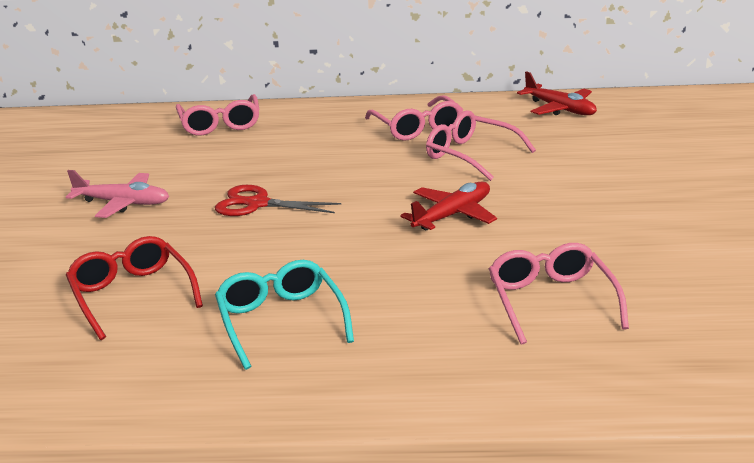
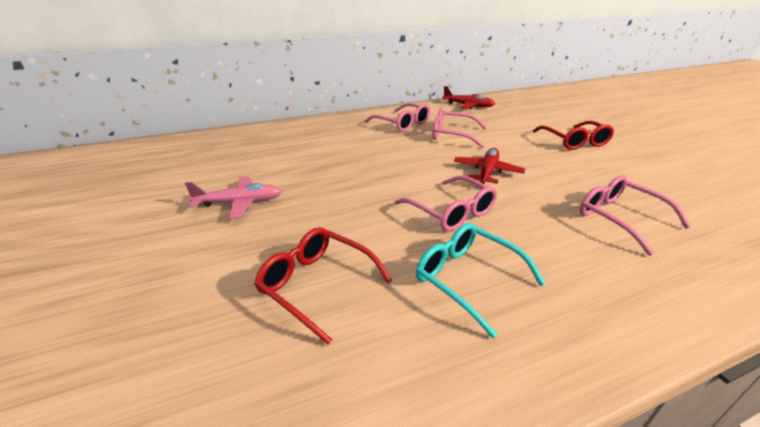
camera: 25 degrees left, 5 degrees up
(220, 124) = (269, 136): pink glasses -> pink glasses (451, 212)
(257, 204) = (349, 186): red scissors -> none
(652, 192) = (574, 141): none -> red glasses

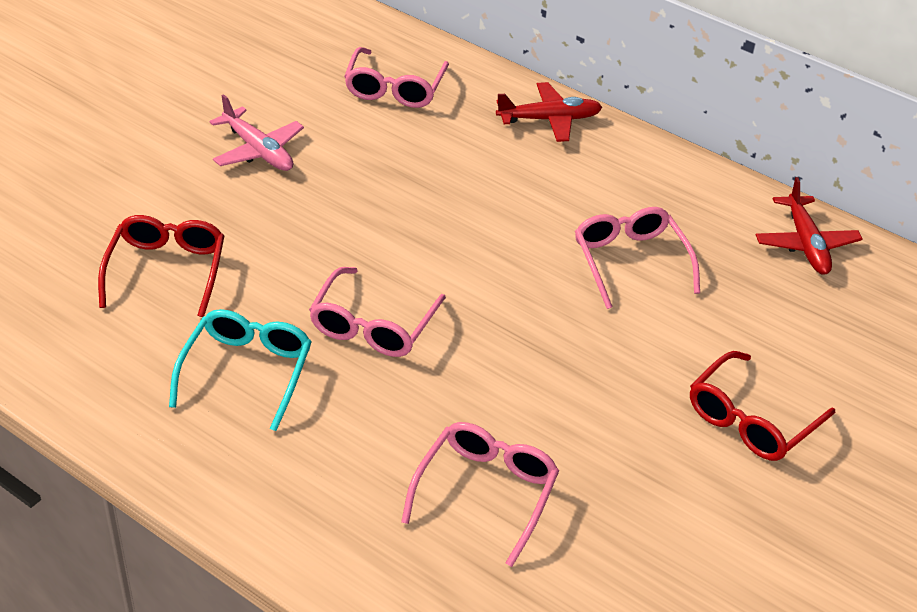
camera: 55 degrees right, 10 degrees up
(402, 124) = (621, 191): pink glasses -> pink glasses (395, 88)
(487, 172) = (519, 333): red plane -> red plane (549, 120)

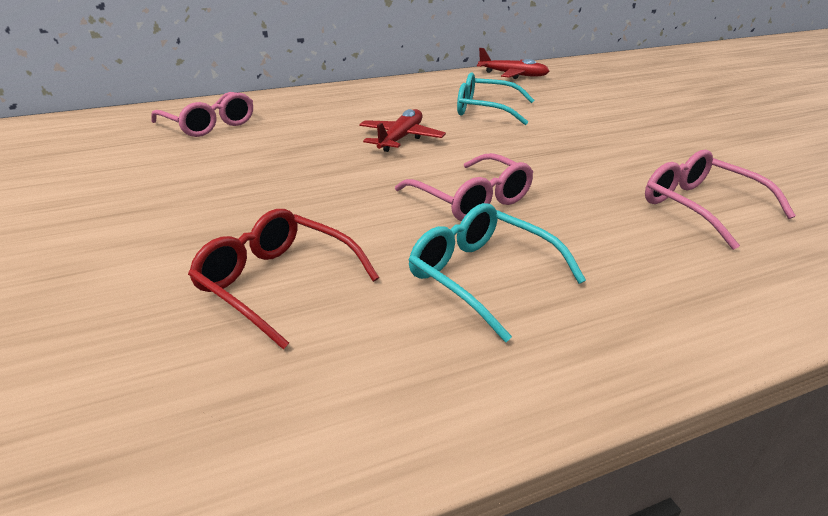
camera: 55 degrees left, 10 degrees down
(258, 150) = (182, 189): pink plane -> none
(549, 120) = (323, 96): red plane -> red plane (400, 139)
(630, 262) = (486, 110): pink glasses -> turquoise glasses
(751, 419) = (653, 118): red glasses -> none

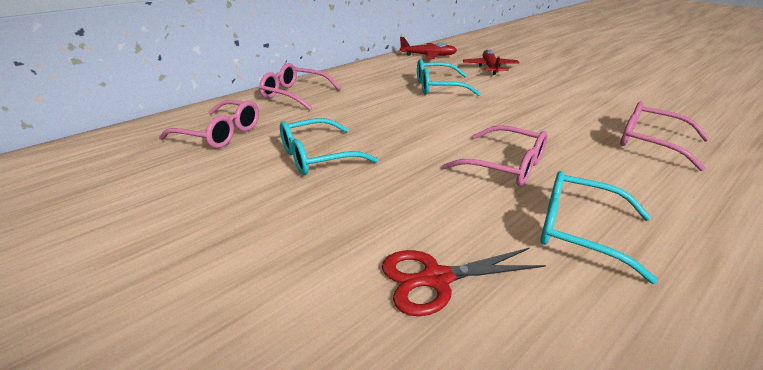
camera: 20 degrees left, 0 degrees up
(277, 283) = (436, 279): red glasses -> red scissors
(278, 158) = (317, 156): none -> turquoise glasses
(317, 98) = (295, 94): none -> pink glasses
(400, 139) = (400, 121): red plane -> red plane (490, 68)

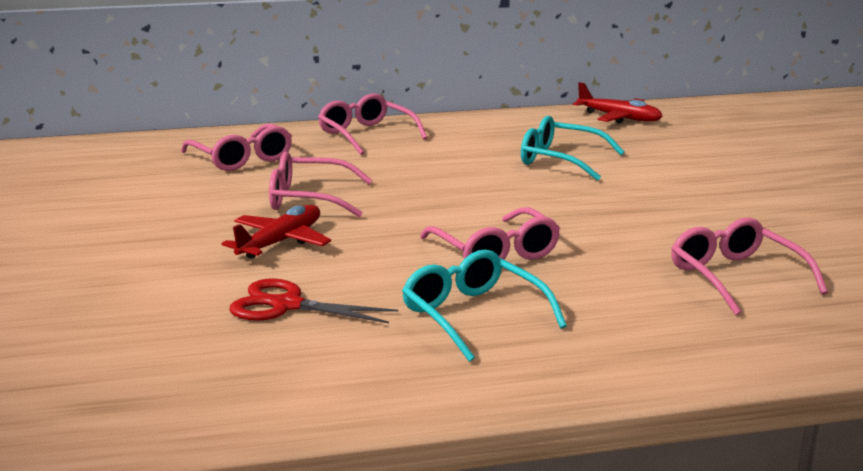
camera: 30 degrees right, 10 degrees down
(317, 156) = (309, 199): turquoise glasses -> pink glasses
(490, 68) = (686, 150): red plane -> red plane (280, 242)

